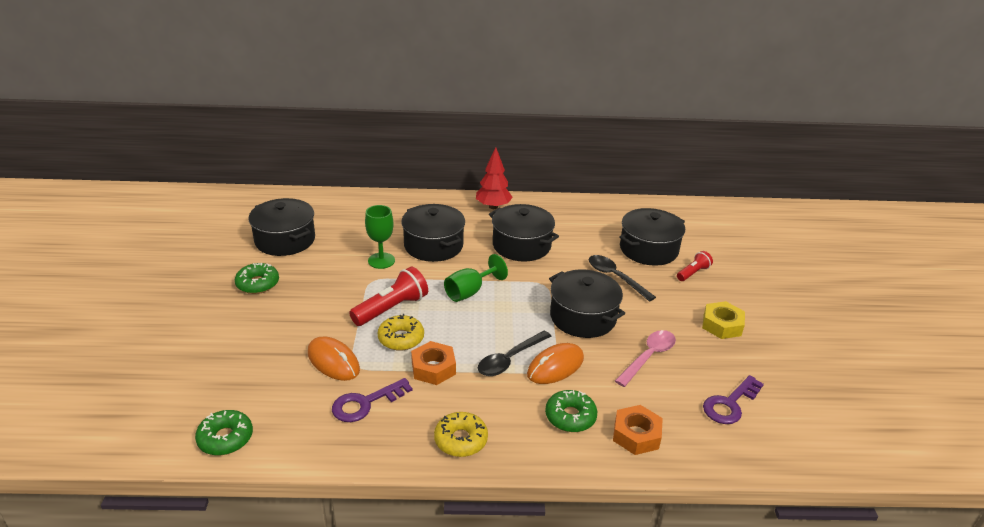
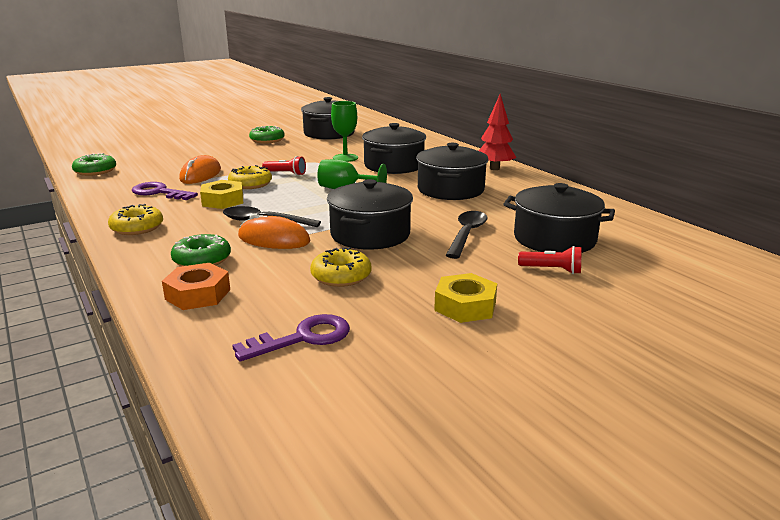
camera: 60 degrees right, 10 degrees down
(391, 308) = (286, 174): red flashlight -> red flashlight, size x0.58
(433, 368) = (223, 201): orange nut -> yellow nut
(648, 357) = (341, 276): pink spoon -> yellow donut
(730, 404) = (303, 338): purple key -> purple key turned 135 degrees clockwise

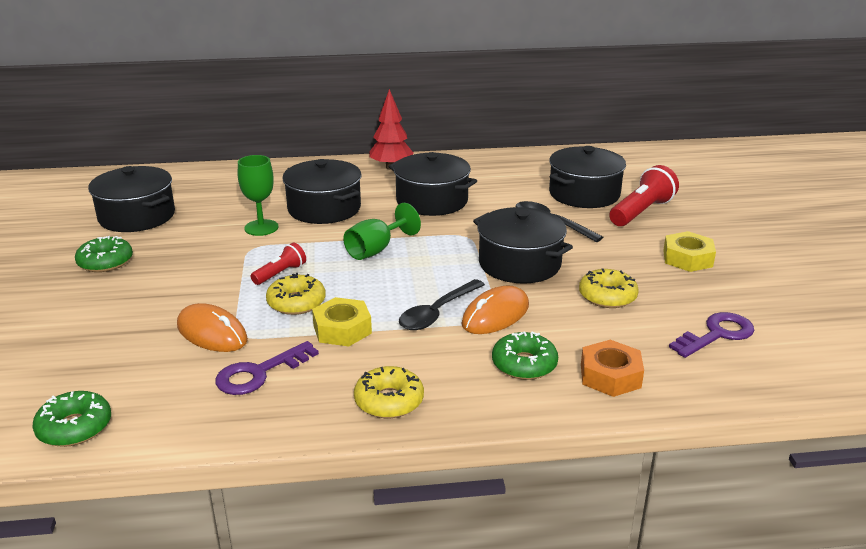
camera: 65 degrees left, 5 degrees up
(303, 338) = (717, 334): purple key -> purple key turned 60 degrees clockwise
(552, 270) = (641, 212): red flashlight -> red flashlight, size x1.74

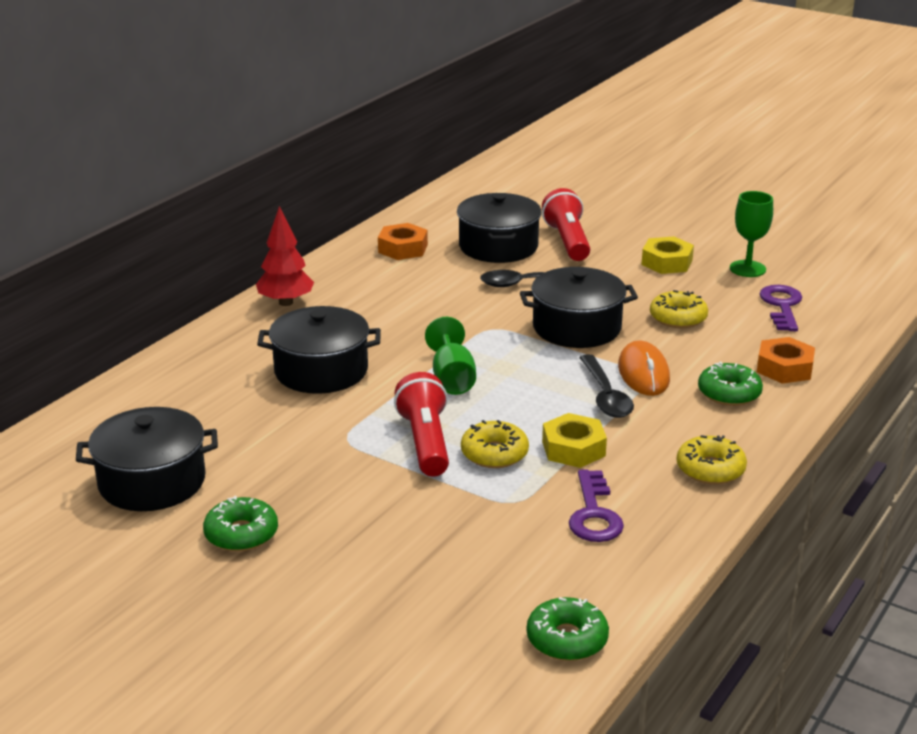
camera: 50 degrees left, 0 degrees up
(212, 333) = (490, 516): orange mouse -> none
(261, 228) = (308, 418): green goblet -> green goblet (747, 269)
(280, 274) = (425, 442): red flashlight -> red flashlight, size x1.74
(432, 201) = (397, 314): black pot -> none
(521, 169) = (403, 249): none -> orange nut

